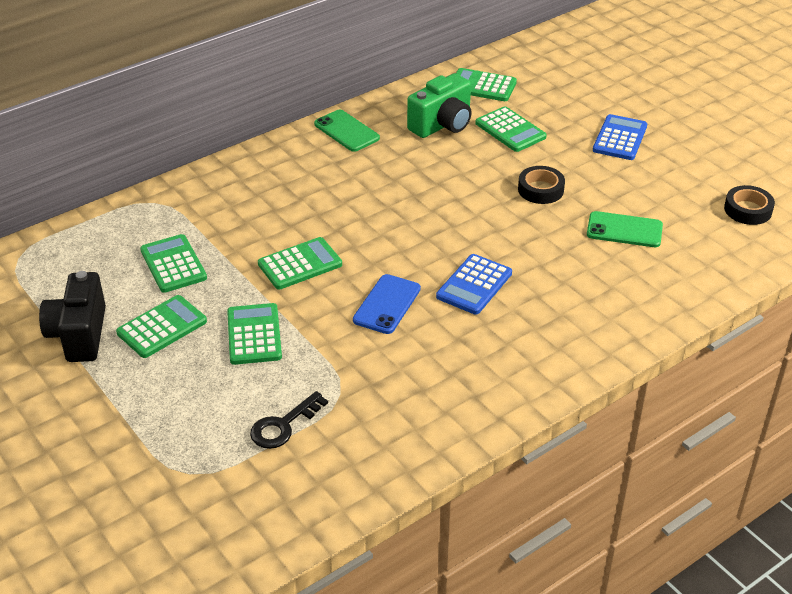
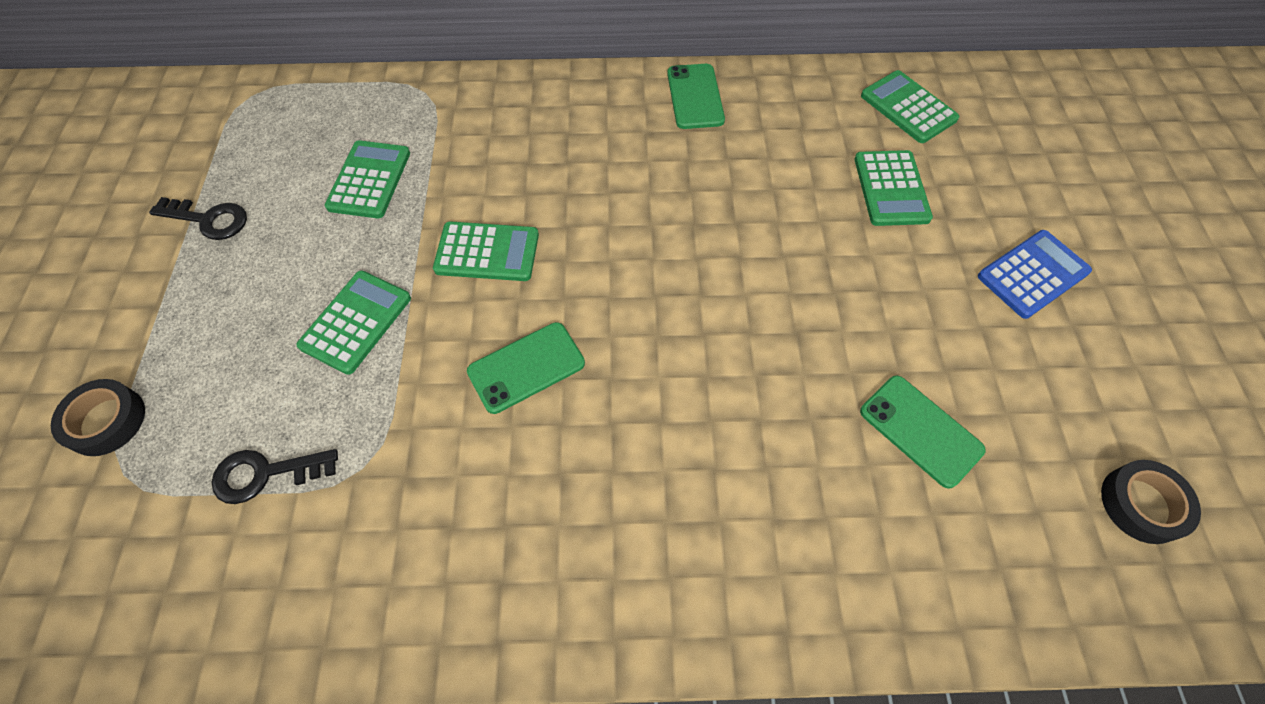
camera: 35 degrees right, 20 degrees up
(79, 335) = (209, 219): black camera -> black key
(162, 327) = (284, 256): green calculator -> none
(387, 304) = (526, 367): blue phone -> green phone
(442, 125) = (812, 140): green camera -> none
(474, 285) = (650, 401): blue calculator -> none
(540, 189) = (857, 300): black tape -> black tape (106, 421)

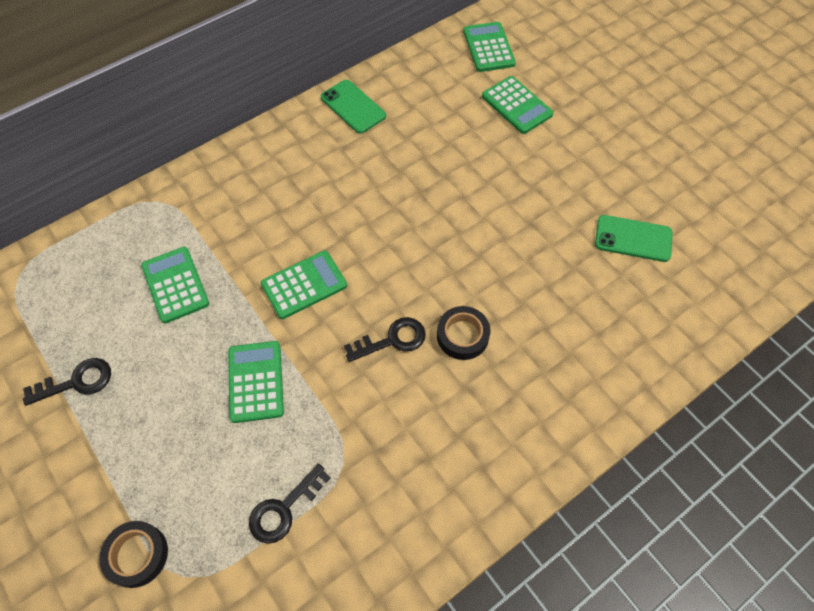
camera: 35 degrees left, 0 degrees up
(526, 367) = (392, 340): green phone -> black key
(908, 108) = (488, 48): green calculator -> green calculator turned 60 degrees clockwise
(1032, 274) = (626, 116): blue calculator -> none
(1142, 504) = (757, 211): black tape -> black tape (462, 336)

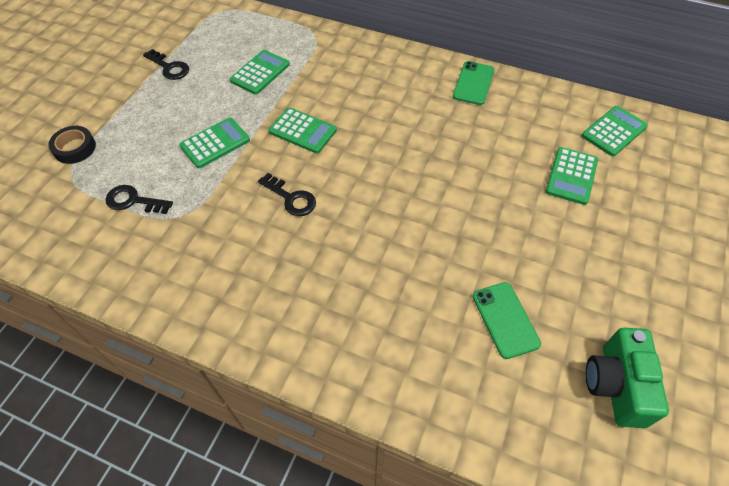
camera: 60 degrees right, 5 degrees down
(462, 336) = (322, 238): black tape -> none
(725, 202) = (615, 385): none -> green camera

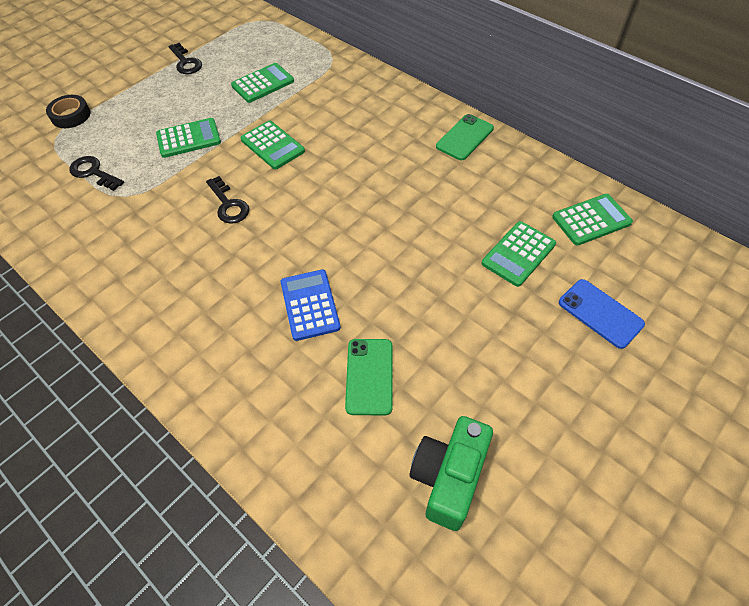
camera: 20 degrees right, 0 degrees up
(419, 271) = (310, 305): none -> blue calculator
(660, 209) = (600, 313): none -> blue phone

